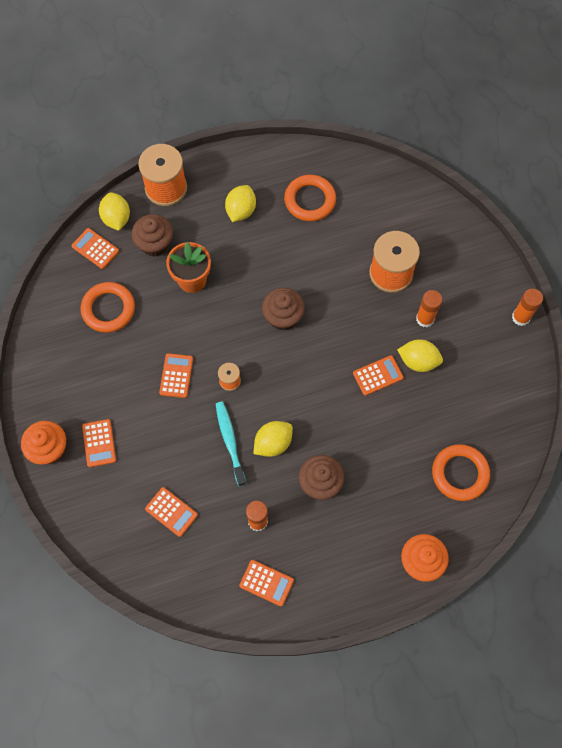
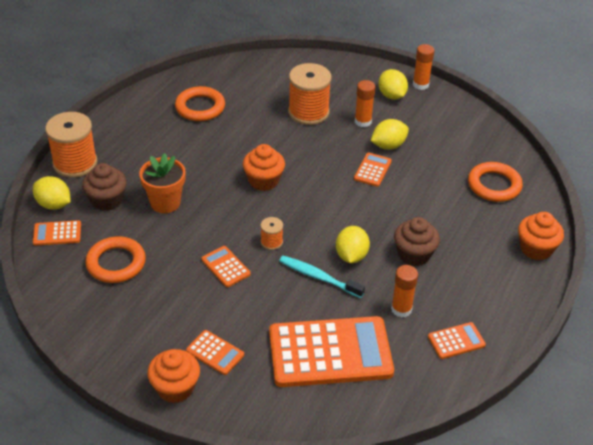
camera: 45 degrees left, 25 degrees down
(171, 512) = (330, 353): orange calculator -> orange calculator, size x2.30
(241, 211) = (154, 142): yellow lemon -> yellow lemon (391, 95)
(283, 317) = (263, 180): brown cupcake -> orange cupcake

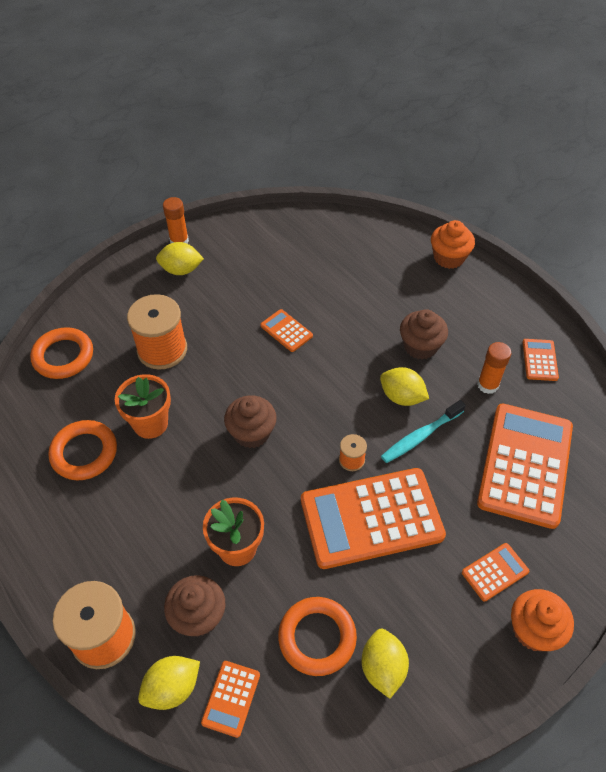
camera: 65 degrees left, 10 degrees up
(225, 267) = (371, 518): orange calculator -> orange calculator, size x2.30
(241, 129) = (150, 423): none -> orange flower pot
(263, 180) = (251, 433): orange cupcake -> brown cupcake
(363, 121) = (207, 309): orange glue stick -> none
(388, 145) = (257, 304): yellow lemon -> yellow lemon (382, 668)
(494, 185) = (355, 250): orange ring -> orange ring (63, 356)

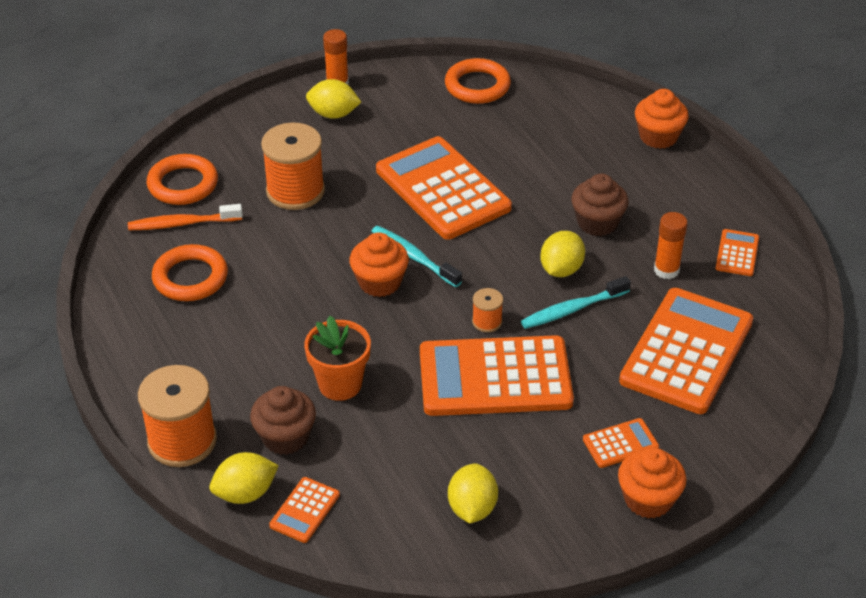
camera: 10 degrees right, 10 degrees down
(68, 397) = (182, 223): none -> orange toothbrush
(150, 423) = (268, 260): orange flower pot -> none
(251, 433) = (379, 282): brown cupcake -> orange cupcake
(275, 402) = (413, 257): none -> turquoise toothbrush
(286, 331) = (443, 189): orange calculator -> orange calculator, size x2.30
(317, 637) = (408, 473): orange ring -> orange ring (477, 86)
(402, 397) = (561, 269): yellow lemon -> yellow lemon turned 75 degrees clockwise

